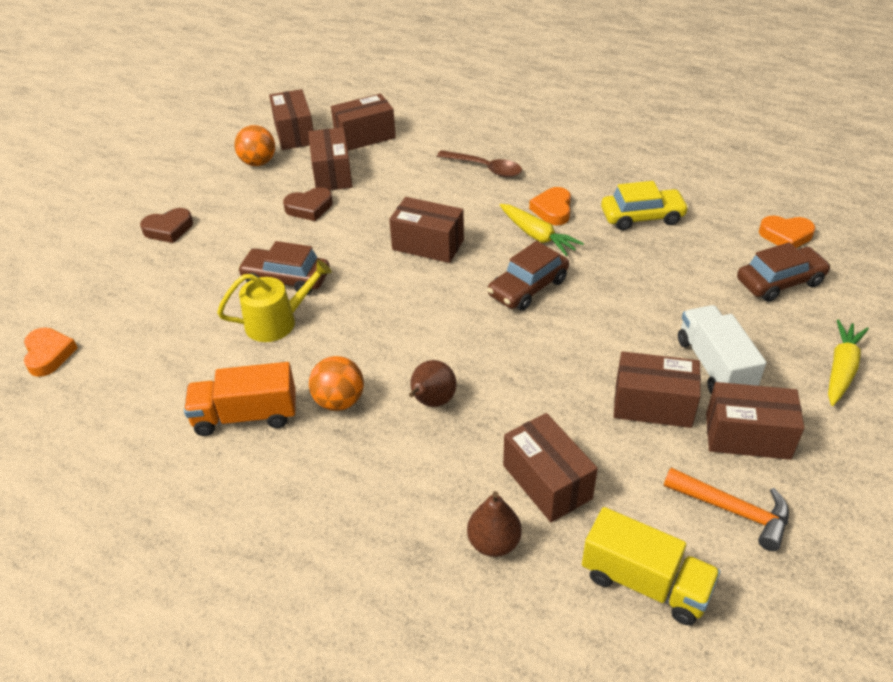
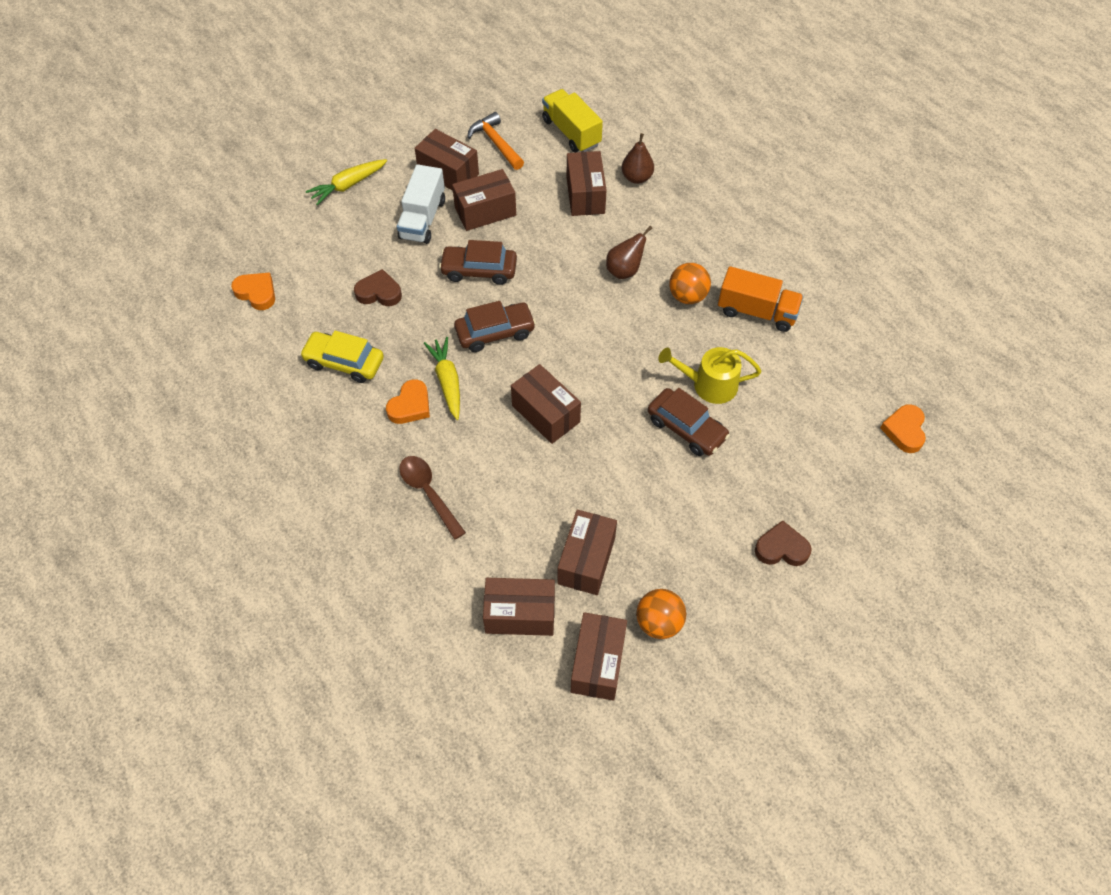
camera: 155 degrees left, 15 degrees up
(309, 208) = (631, 515): brown heart -> brown heart (379, 292)
(653, 405) = (485, 211): brown box -> brown box turned 60 degrees counterclockwise
(780, 282) = (310, 257): brown car -> brown car (479, 270)

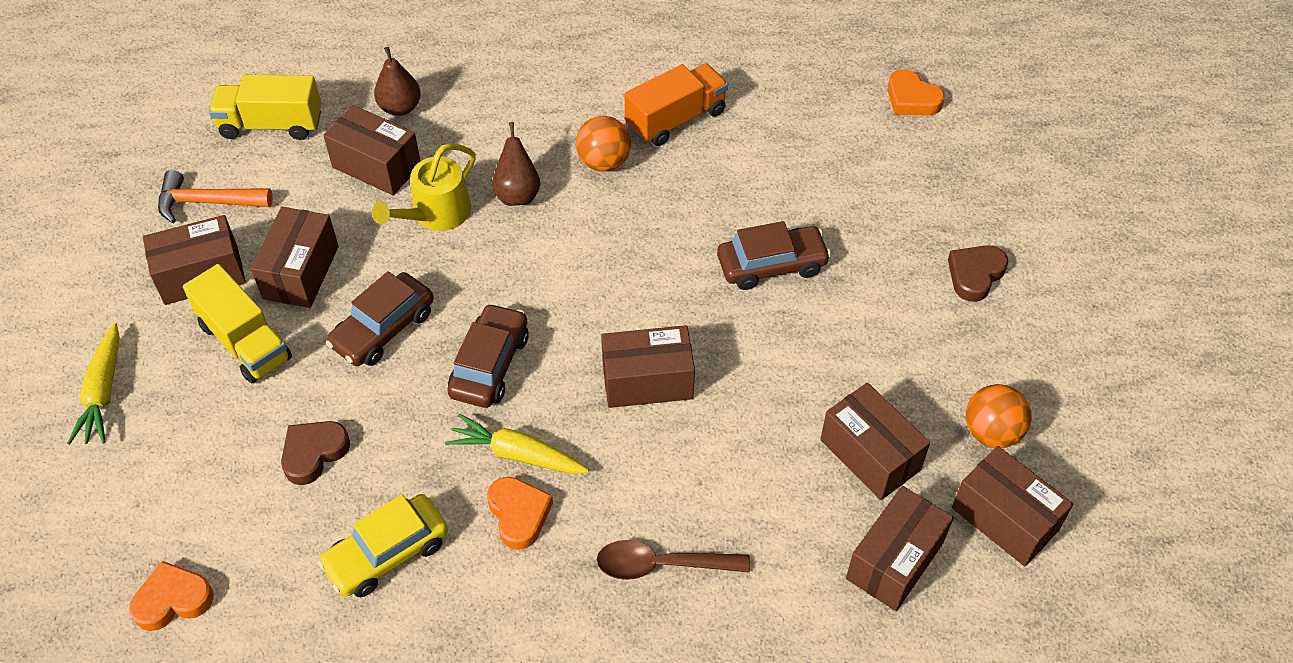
camera: 55 degrees left, 5 degrees down
(423, 219) = (245, 342): white truck -> yellow truck
(709, 385) = (733, 213): yellow watering can -> yellow watering can (436, 214)

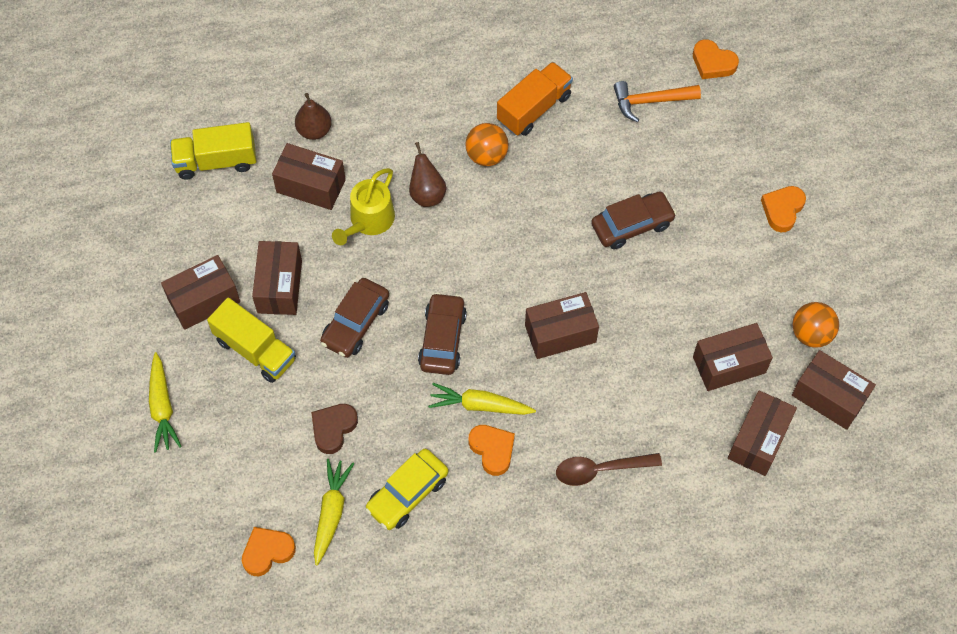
camera: 10 degrees left, 10 degrees up
(207, 202) = (188, 238): orange hammer -> orange hammer (650, 101)
(276, 562) = (331, 512): none -> yellow carrot
(870, 455) = (729, 365): brown box -> brown box turned 60 degrees counterclockwise
(975, 275) = (782, 210): brown heart -> orange heart

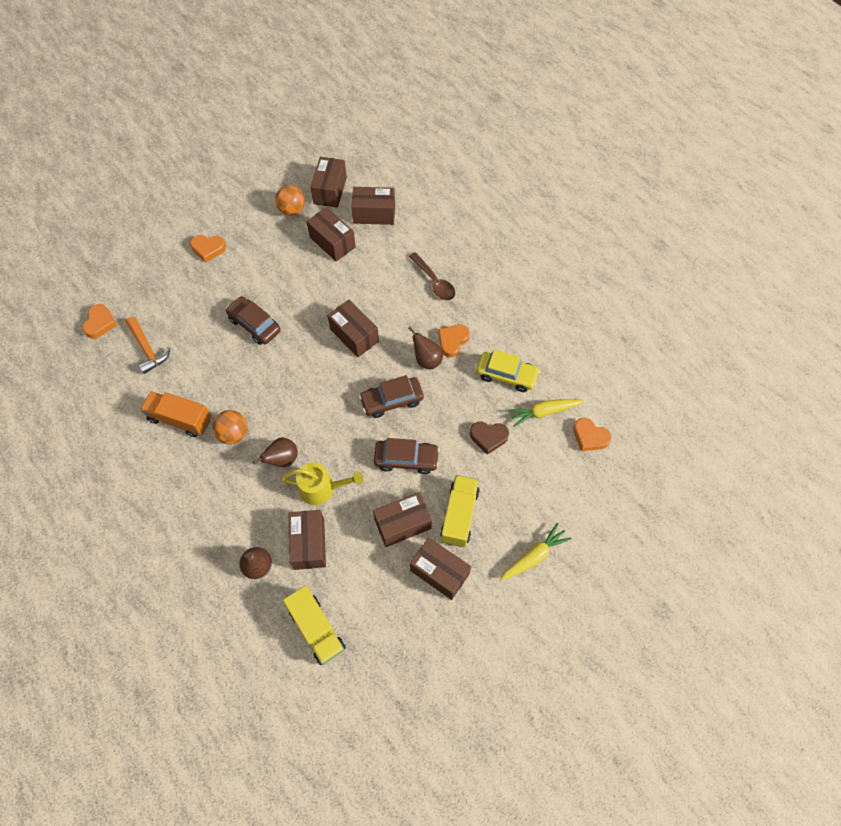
camera: 115 degrees left, 0 degrees up
(480, 405) = (427, 360): yellow carrot -> brown pear

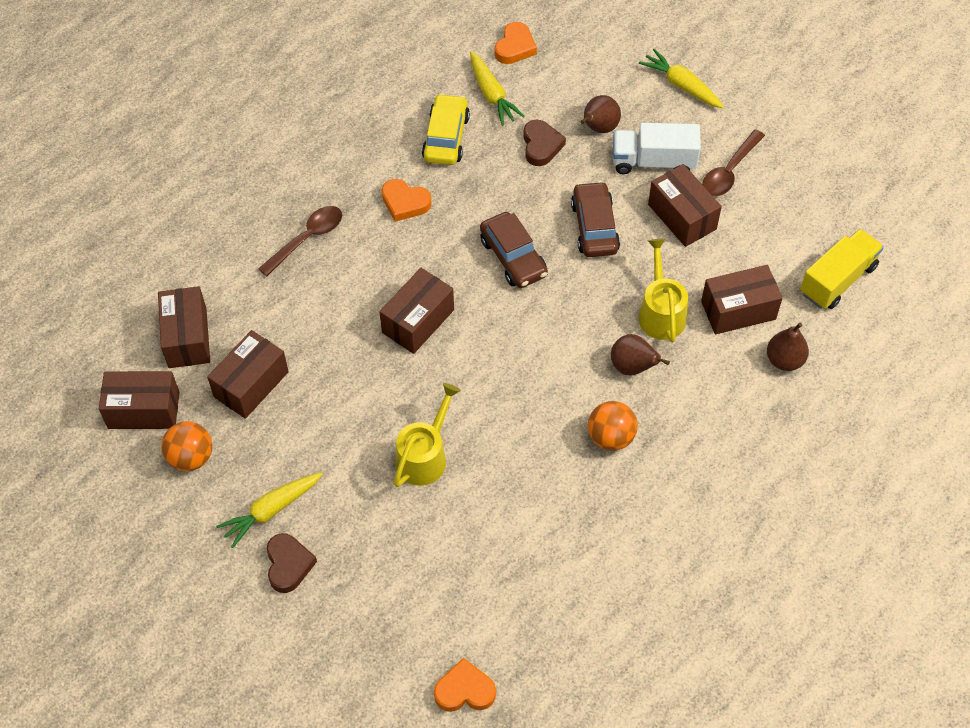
camera: 100 degrees left, 5 degrees down
(147, 349) = (498, 599): orange hammer -> none
(180, 419) = (606, 514): orange truck -> none
(208, 249) = (288, 565): orange heart -> brown heart
(245, 244) = (271, 510): none -> yellow carrot
(254, 325) = (424, 456): brown car -> yellow watering can
(427, 360) = (441, 228): brown pear -> brown pear (599, 128)
(439, 572) = (729, 171): brown box -> brown spoon
(459, 515) = (653, 161): yellow truck -> white truck

